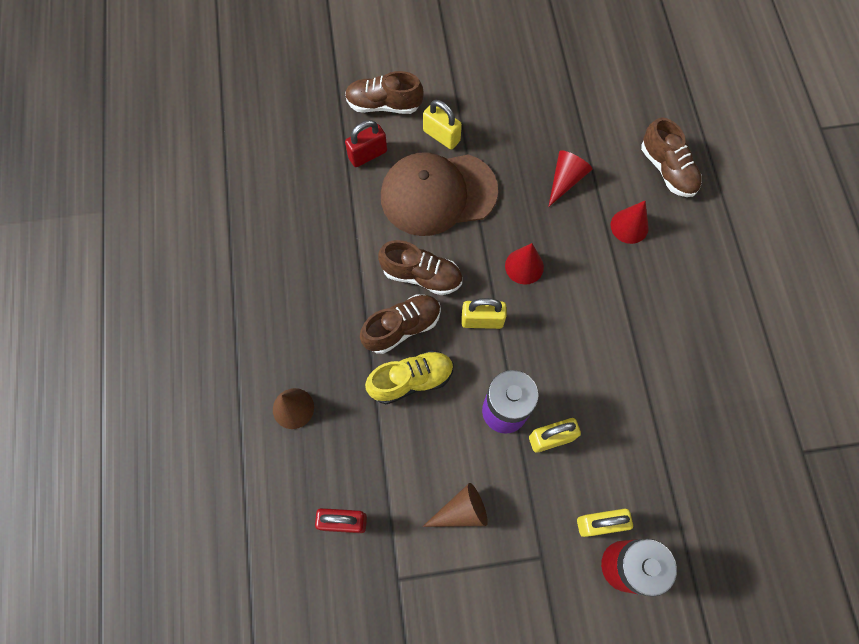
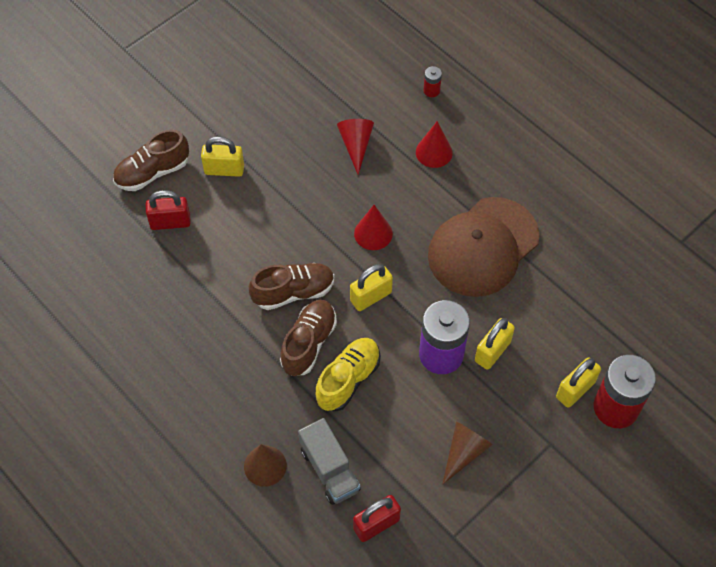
camera: 35 degrees left, 10 degrees down
(340, 447) = (329, 469): none -> grey truck
(367, 155) = (170, 222): red padlock -> red padlock turned 60 degrees clockwise
(438, 194) = (257, 219): brown cap -> brown cap (483, 247)
(667, 169) = (431, 90): brown shoe -> red battery

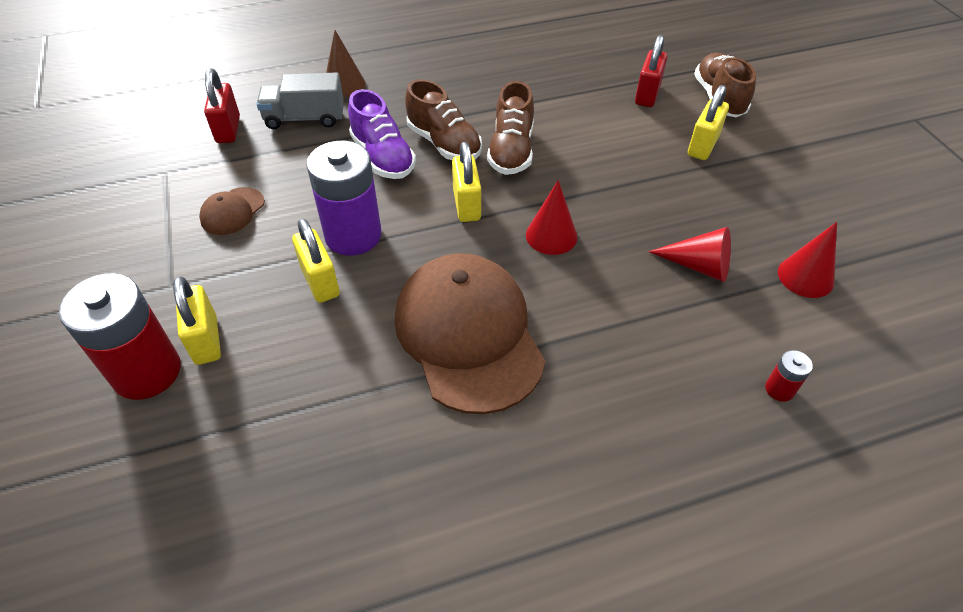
camera: 115 degrees right, 10 degrees down
(348, 379) = (383, 157): yellow shoe -> purple shoe
(434, 152) = (655, 345): red cone -> red cone (805, 277)
(464, 452) = (232, 211): brown cone -> brown cap

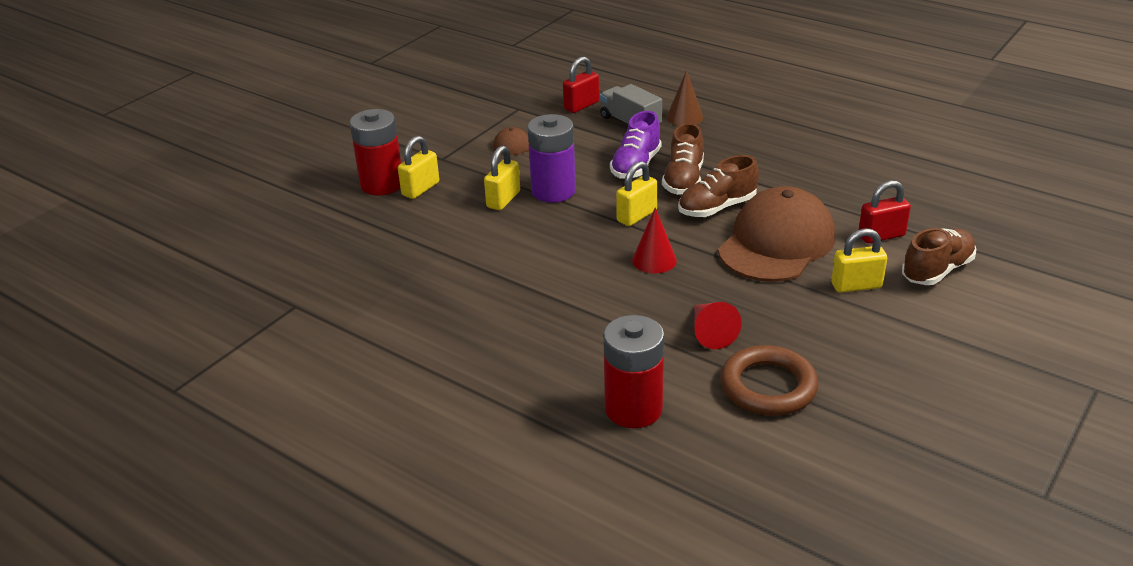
camera: 55 degrees right, 15 degrees down
(468, 335) = (527, 267): brown cap -> brown cap (776, 243)
(779, 389) = (633, 409): red battery -> red battery, size x2.35
(805, 277) = (768, 386): red cone -> brown ring

